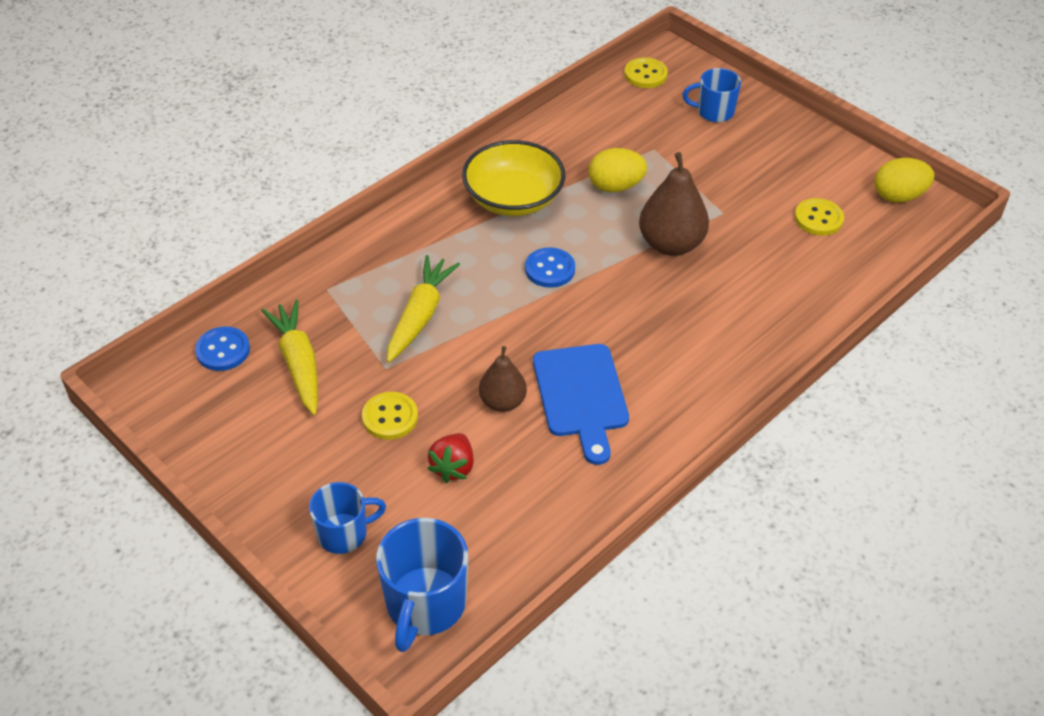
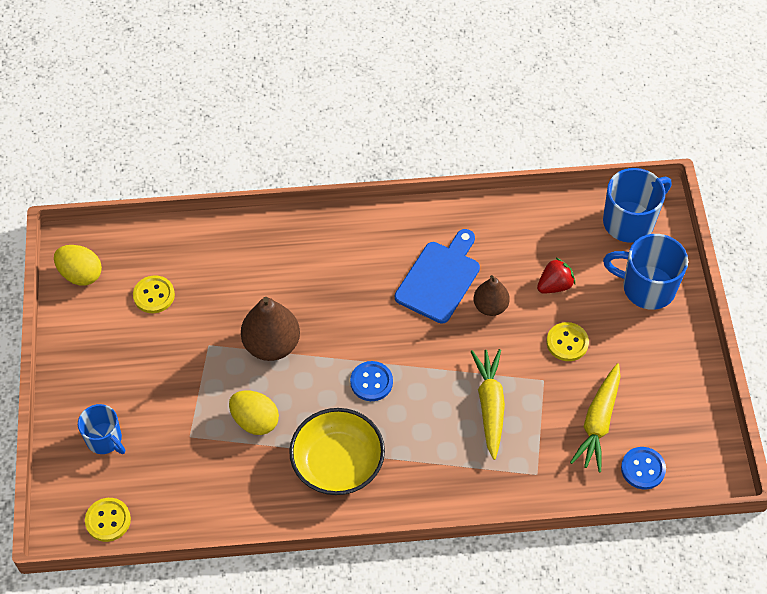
camera: 140 degrees left, 10 degrees up
(344, 533) = (647, 287): blue mug -> blue mug, size x1.56
(420, 315) = (490, 405): yellow carrot -> yellow carrot turned 120 degrees clockwise

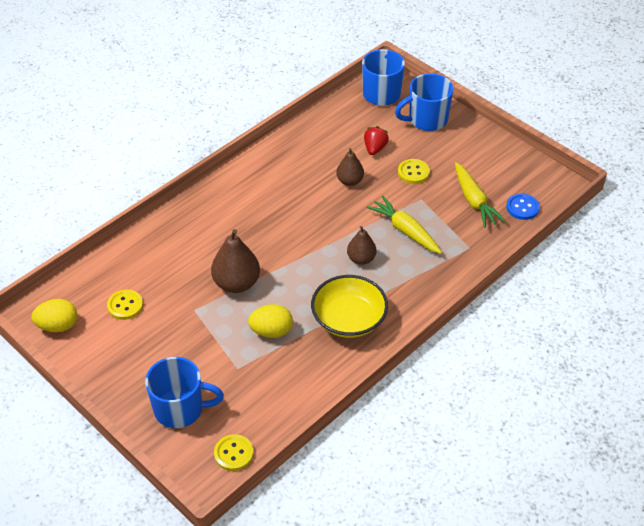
camera: 40 degrees left, 10 degrees down
(105, 439) = (180, 409): blue mug -> blue mug, size x1.56
(371, 382) = (322, 263): blue button -> none
(414, 405) = (361, 259): none -> brown pear
(439, 279) = (304, 185): blue cutting board -> none

